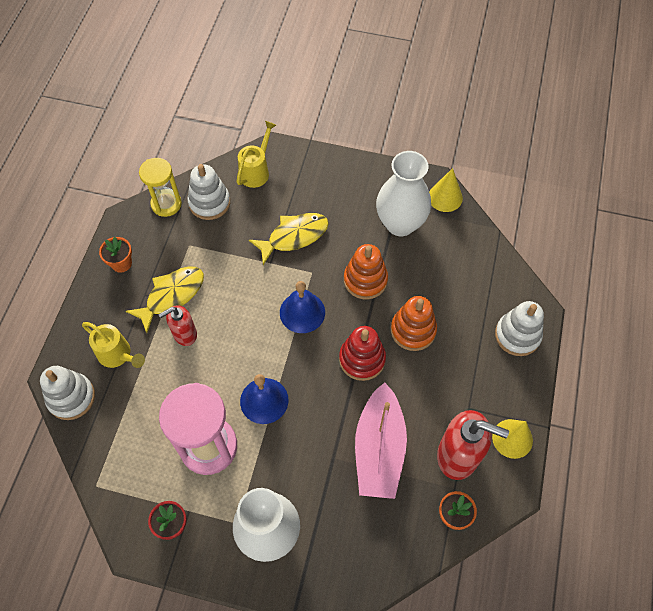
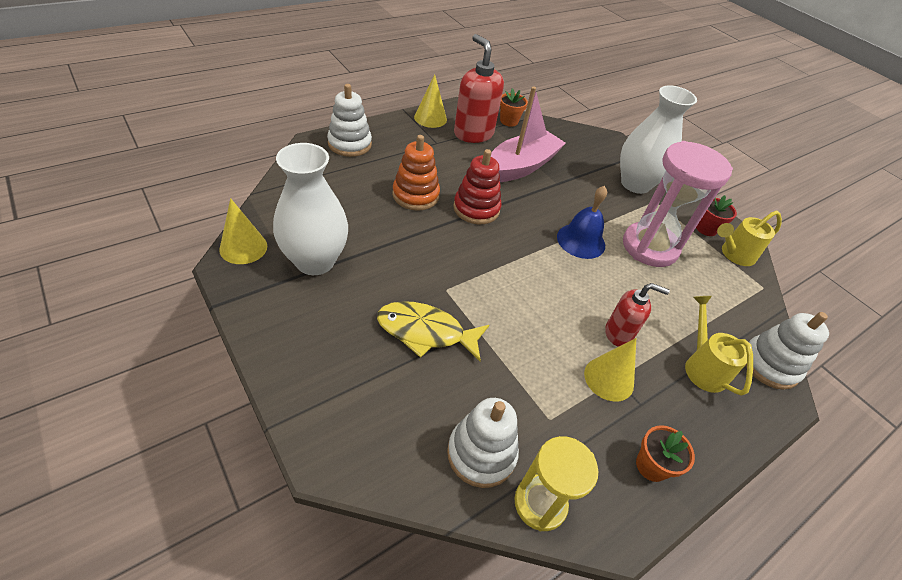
camera: 145 degrees left, 15 degrees down
(172, 295) = (609, 378): yellow fish -> yellow cone
(256, 171) = (382, 445): yellow watering can -> yellow watering can (734, 254)
(302, 312) = (489, 268): blue bell -> none
(365, 280) = (407, 248): orange stacking toy -> none

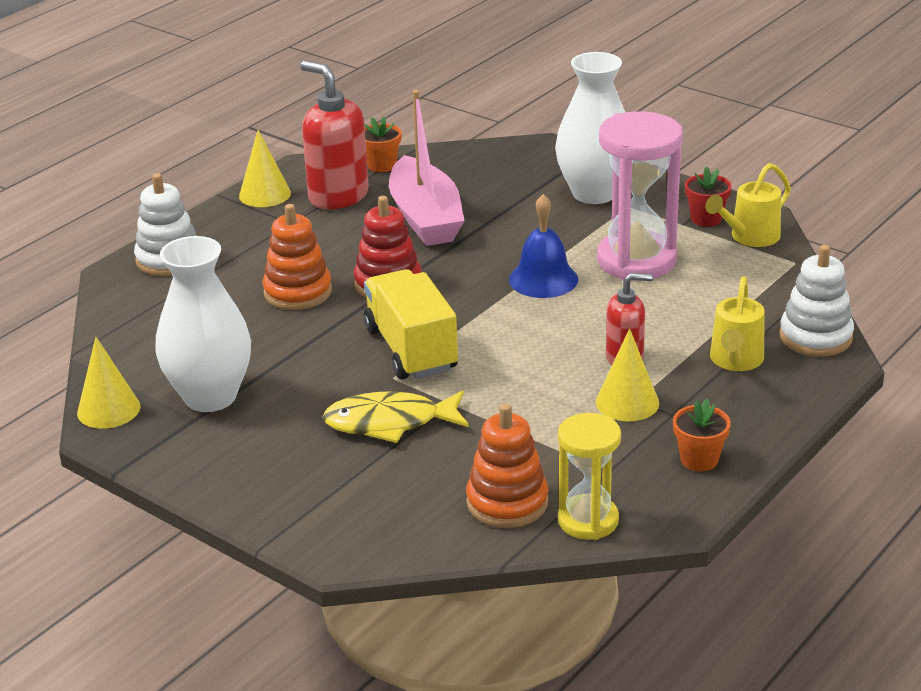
camera: 10 degrees left, 15 degrees down
(469, 269) = (411, 349): none -> yellow truck
(481, 453) = (507, 502): white stacking toy -> orange stacking toy
(520, 166) = (425, 218): pink boat -> pink boat turned 135 degrees clockwise
(702, 367) = (735, 361): yellow watering can -> yellow watering can turned 135 degrees counterclockwise

